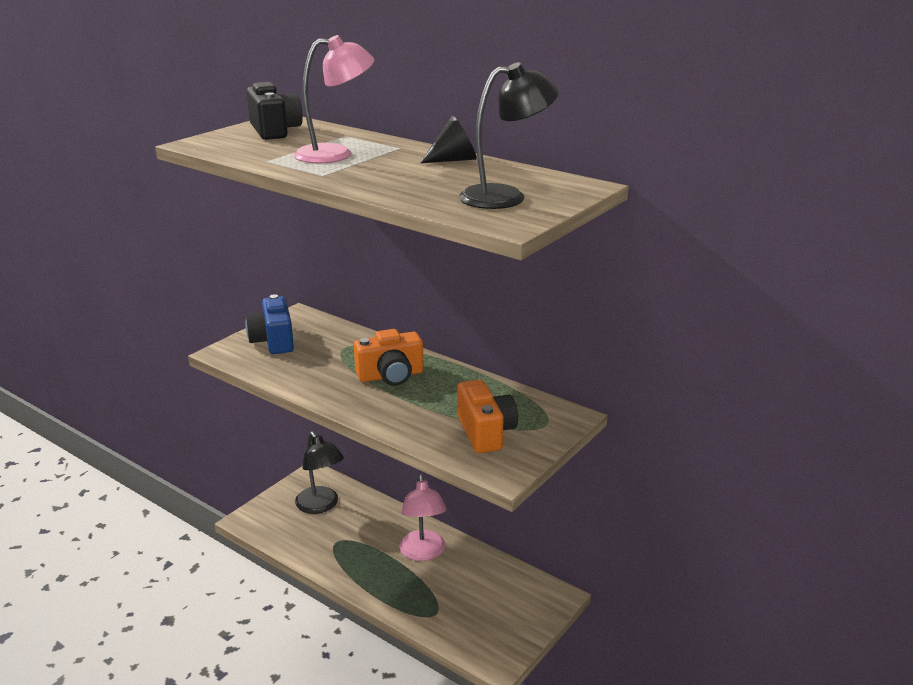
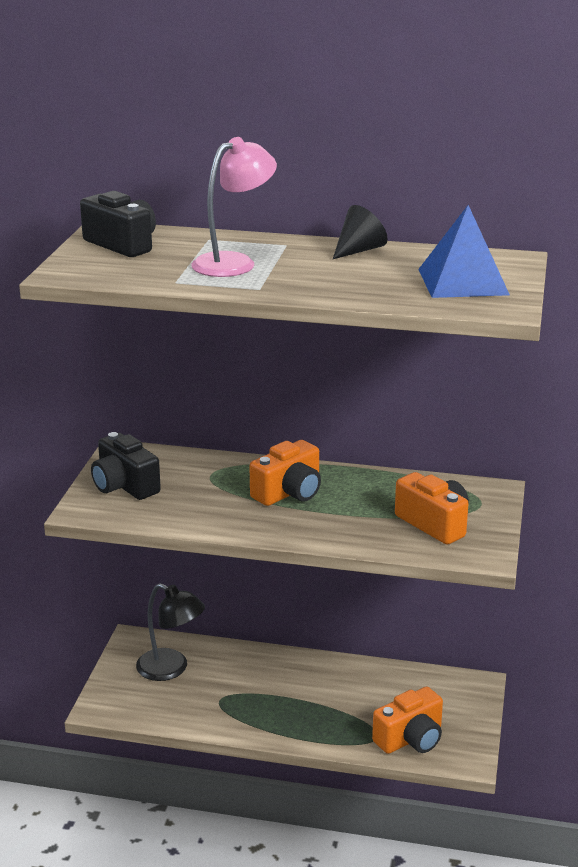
camera: 25 degrees left, 0 degrees up
(273, 341) = (124, 486): blue camera -> black camera
(423, 553) = (318, 684): pink lamp -> none
(462, 625) = (410, 739): none -> orange camera
(505, 197) = (463, 282): black lamp -> blue pyramid

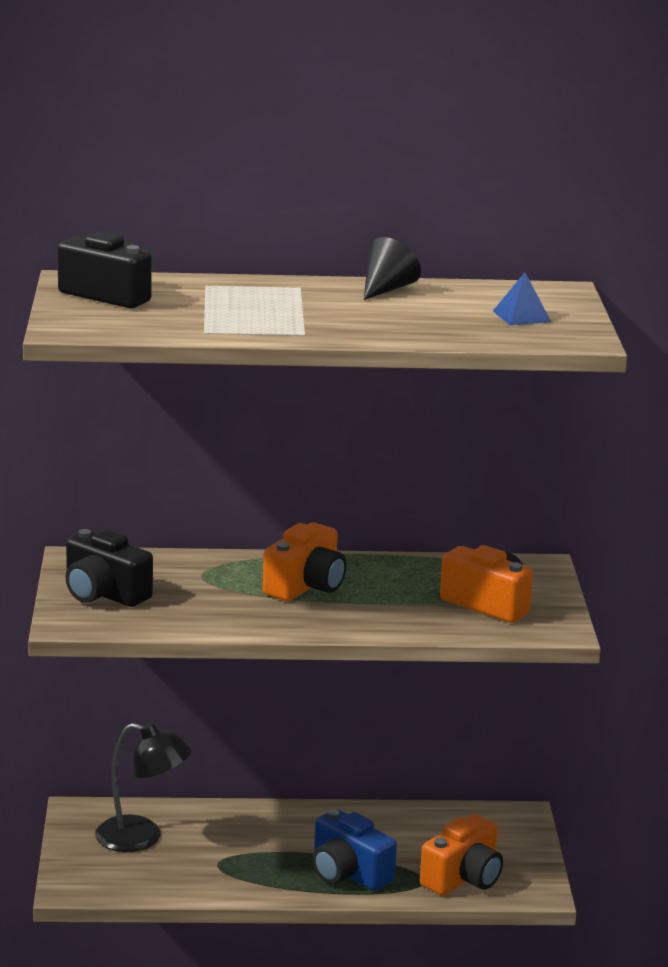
camera: 15 degrees left, 5 degrees down
(234, 262) = (255, 308): pink lamp -> none
(319, 722) = (348, 873): none -> blue camera
(463, 282) = (521, 316): blue pyramid -> blue pyramid, size x0.52

